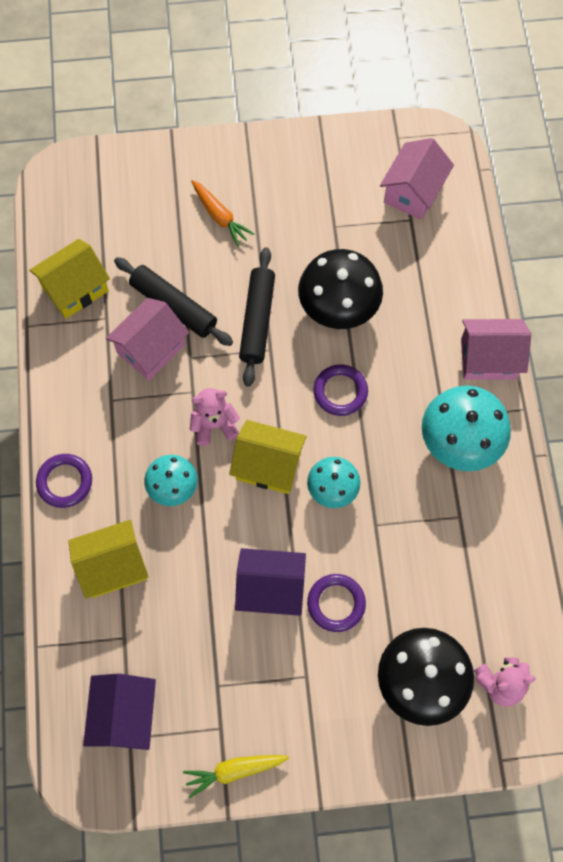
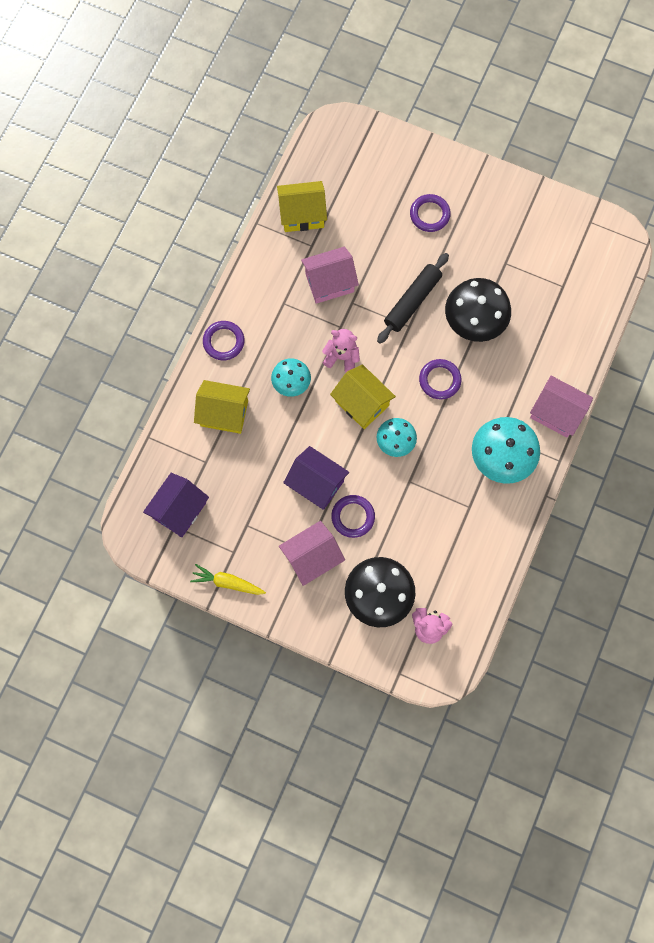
camera: 30 degrees right, 5 degrees up
(173, 306) = (361, 261): black rolling pin -> none
(220, 217) = (429, 214): orange carrot -> purple ring
(413, 192) = (577, 267): pink house -> pink house (312, 557)

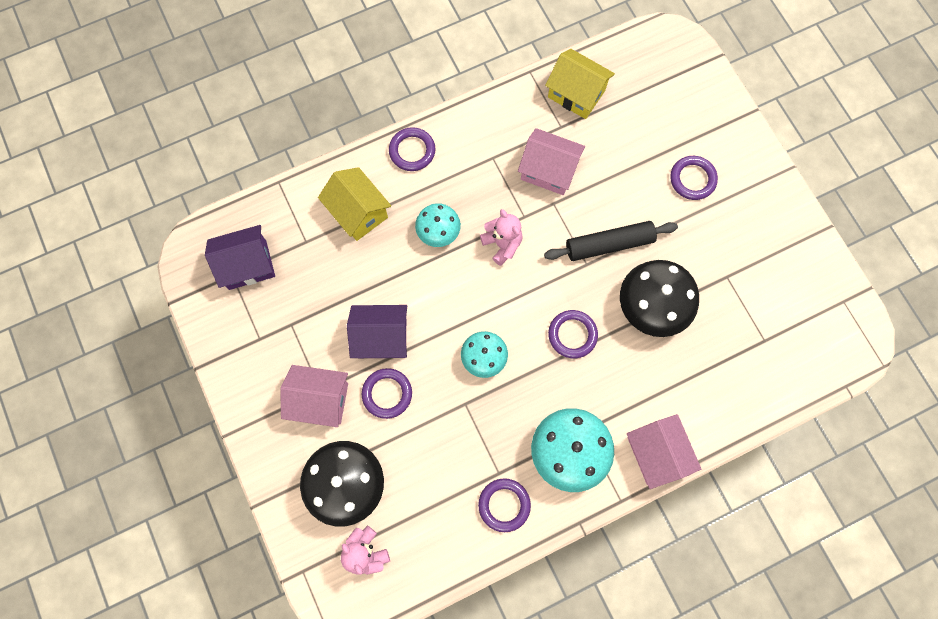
camera: 40 degrees right, 0 degrees up
(227, 582) = (231, 361): yellow carrot -> none
(316, 483) = (382, 337): purple house -> purple house turned 75 degrees counterclockwise
(362, 403) = (484, 299): yellow house -> none
(490, 524) = (504, 505): none -> purple ring

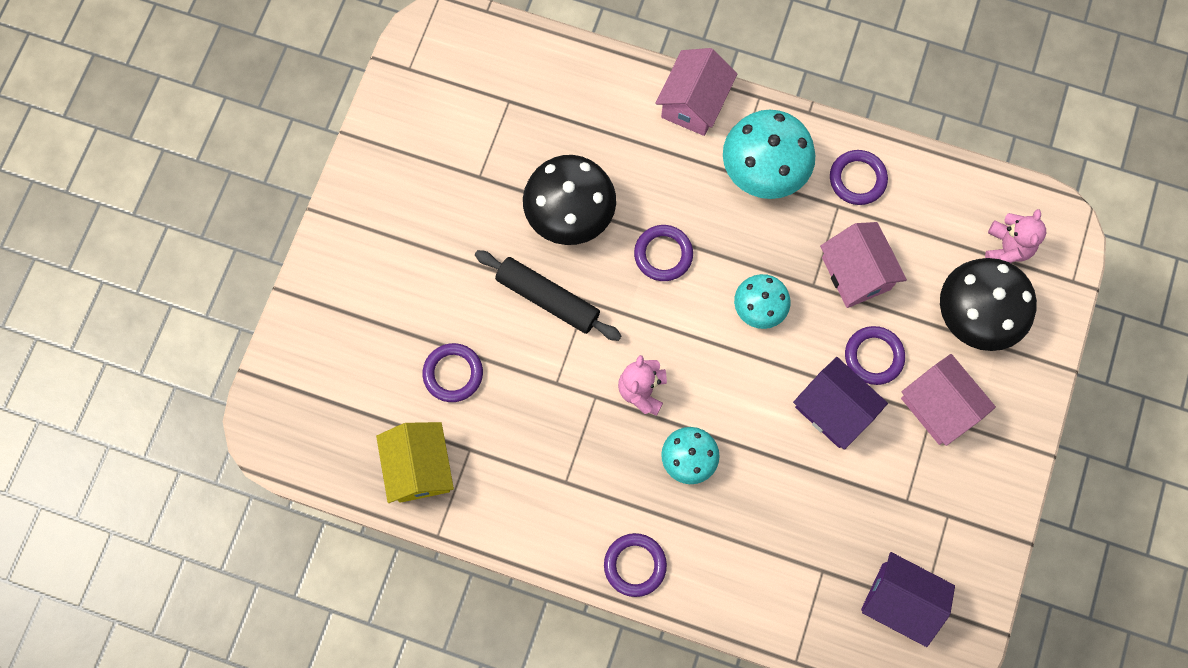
camera: 135 degrees left, 0 degrees up
(358, 212) = (746, 552): yellow house -> none
(548, 170) = (527, 418): pink house -> pink house (856, 273)
(692, 179) = (409, 283): purple ring -> purple ring (453, 373)

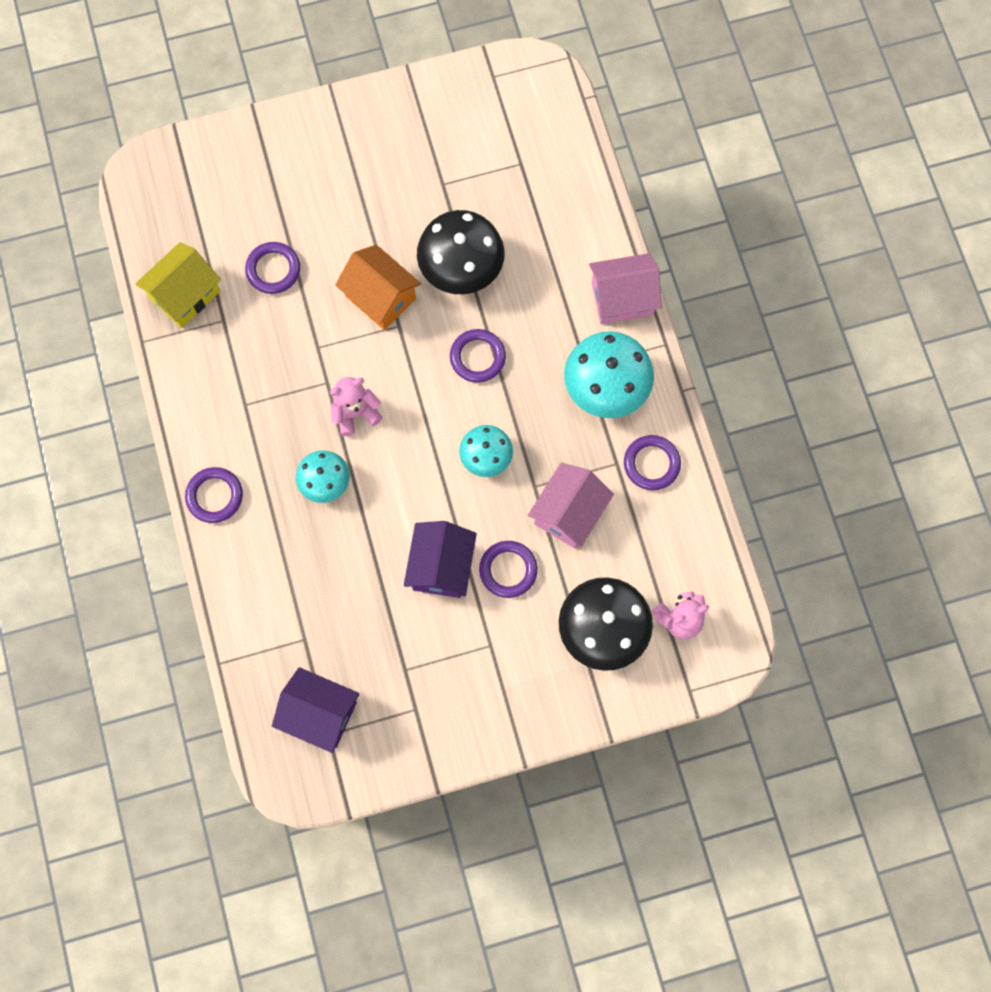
camera: 55 degrees right, 0 degrees up
(548, 298) = (380, 297): black rolling pin -> orange house
(899, 601) = (320, 713): purple house -> purple house turned 60 degrees counterclockwise
(938, 406) = (502, 647): pink house -> none

